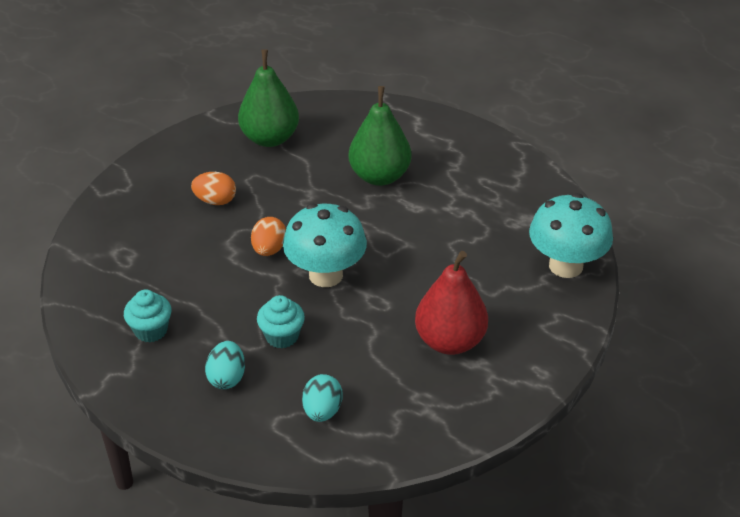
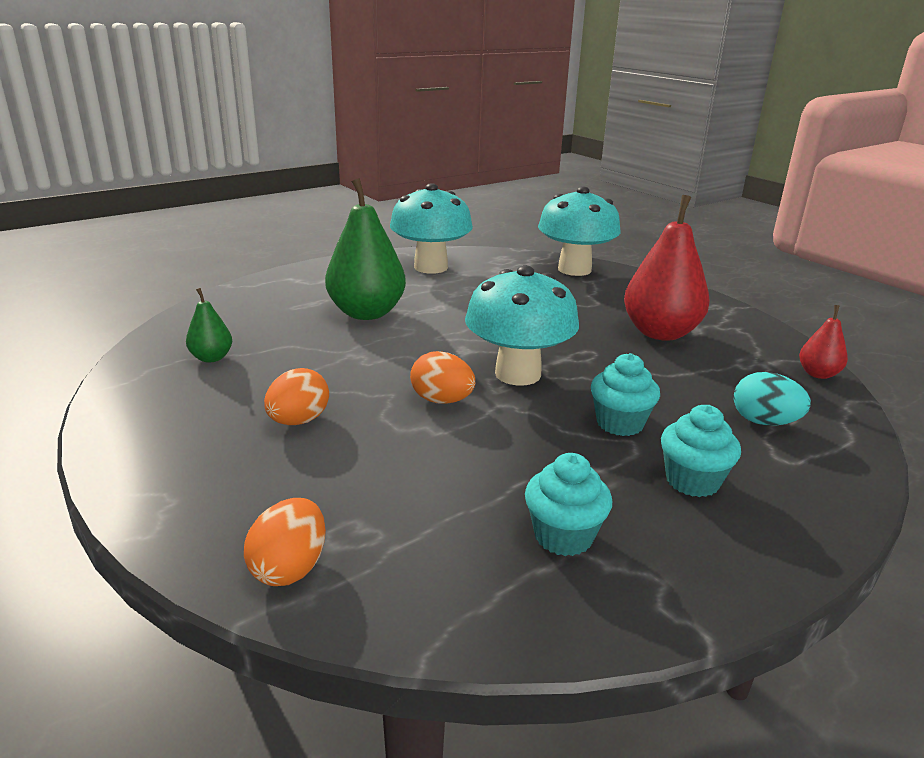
camera: 70 degrees left, 15 degrees down
(93, 245) = (290, 568): none -> orange egg
(227, 378) = (692, 481): turquoise egg -> turquoise cupcake
(270, 138) = (211, 358): green pear -> green pear, size x0.49
(426, 445) = (818, 374): none -> red pear
(499, 179) = (431, 267): none -> turquoise mushroom

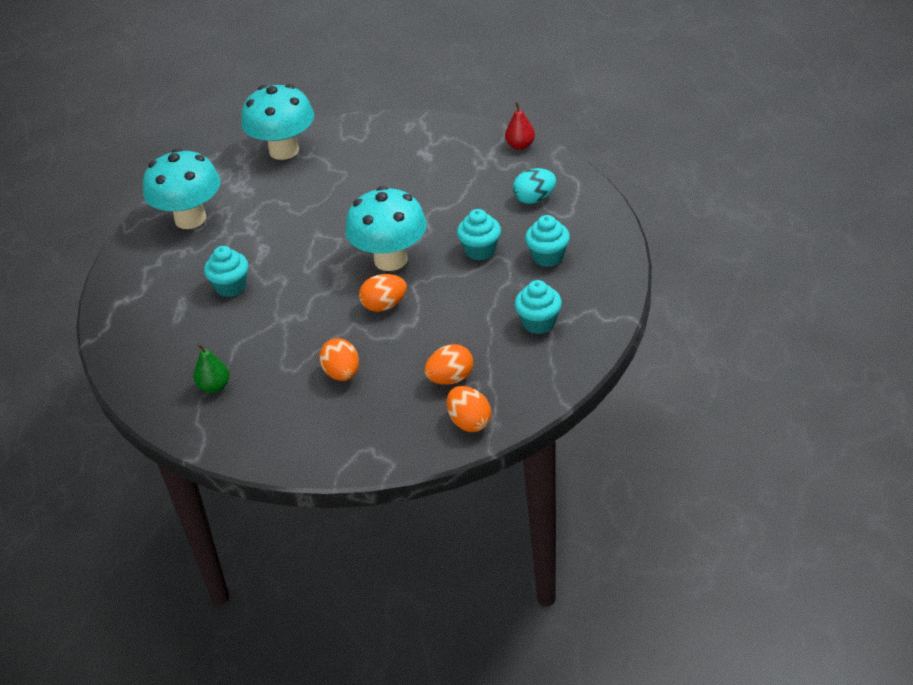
camera: 45 degrees left, 15 degrees up
(366, 313) = (231, 287): green pear -> turquoise cupcake
(366, 507) = (450, 378): none -> orange egg
(660, 333) = (413, 172): red pear -> none

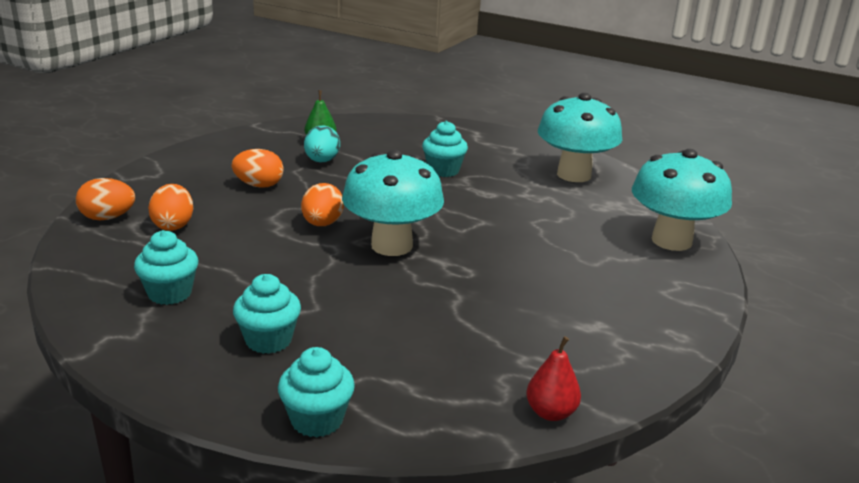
camera: 110 degrees right, 15 degrees down
(480, 250) = (341, 300): turquoise cupcake -> turquoise cupcake (317, 420)
(534, 199) = (400, 375): turquoise egg -> turquoise egg (322, 161)

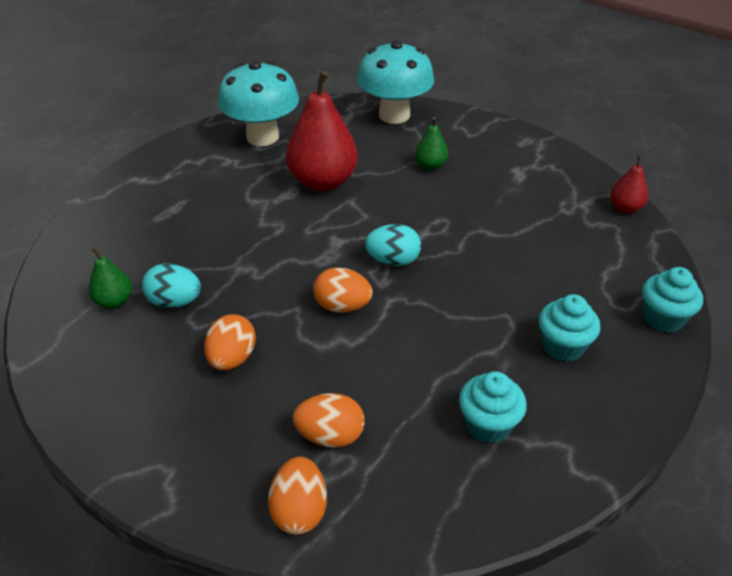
camera: 80 degrees left, 15 degrees up
(391, 245) = (393, 261): turquoise mushroom -> turquoise egg
(443, 170) = (230, 212): turquoise cupcake -> none
(510, 207) = (323, 182): none -> red pear
(573, 264) = (430, 166): none -> green pear

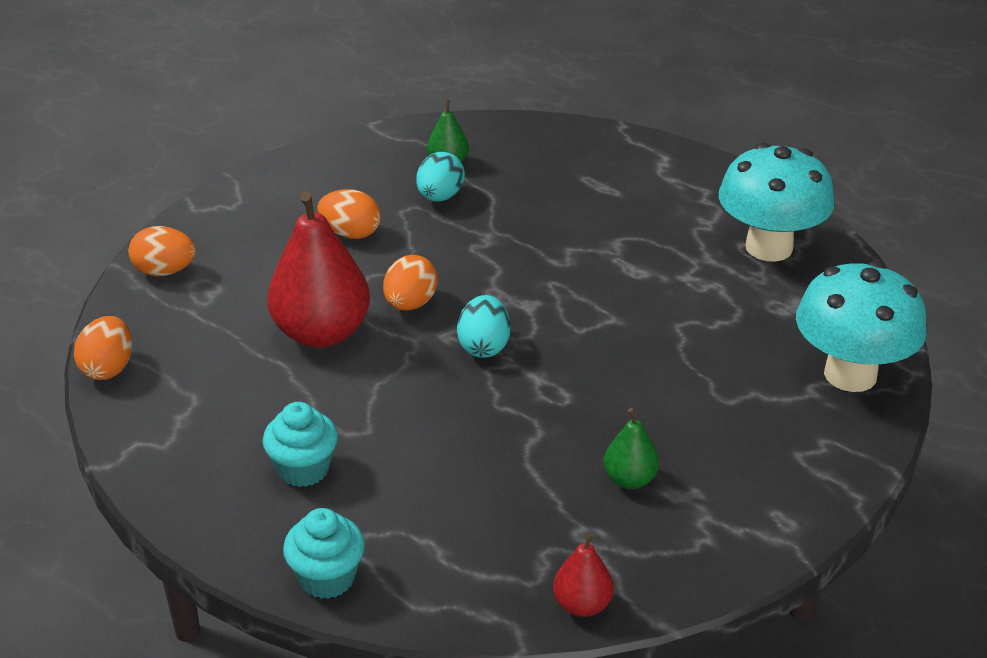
camera: 95 degrees right, 5 degrees down
(323, 182) = (657, 297): red pear -> red pear (321, 333)
(330, 435) = (236, 290): orange egg -> orange egg (108, 368)
(430, 166) = (700, 399): green pear -> green pear (630, 479)
(488, 424) = (212, 391): turquoise cupcake -> none

